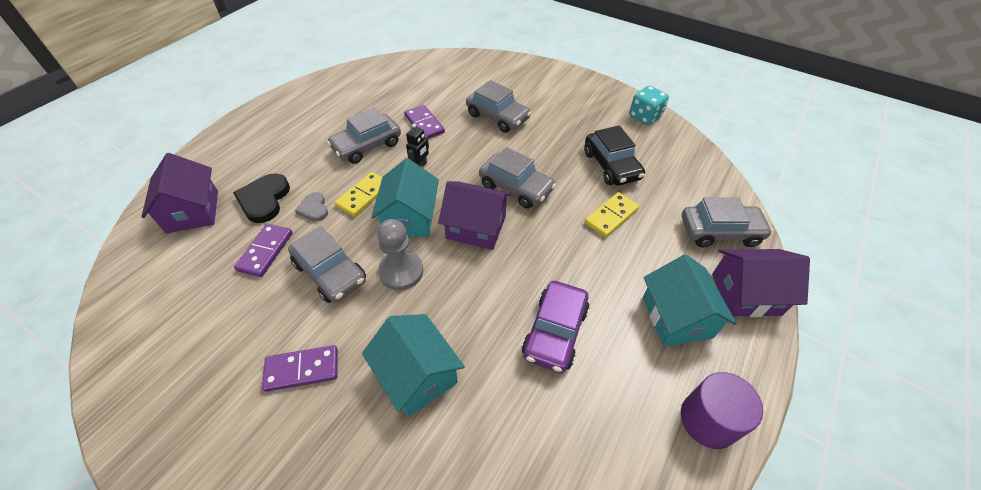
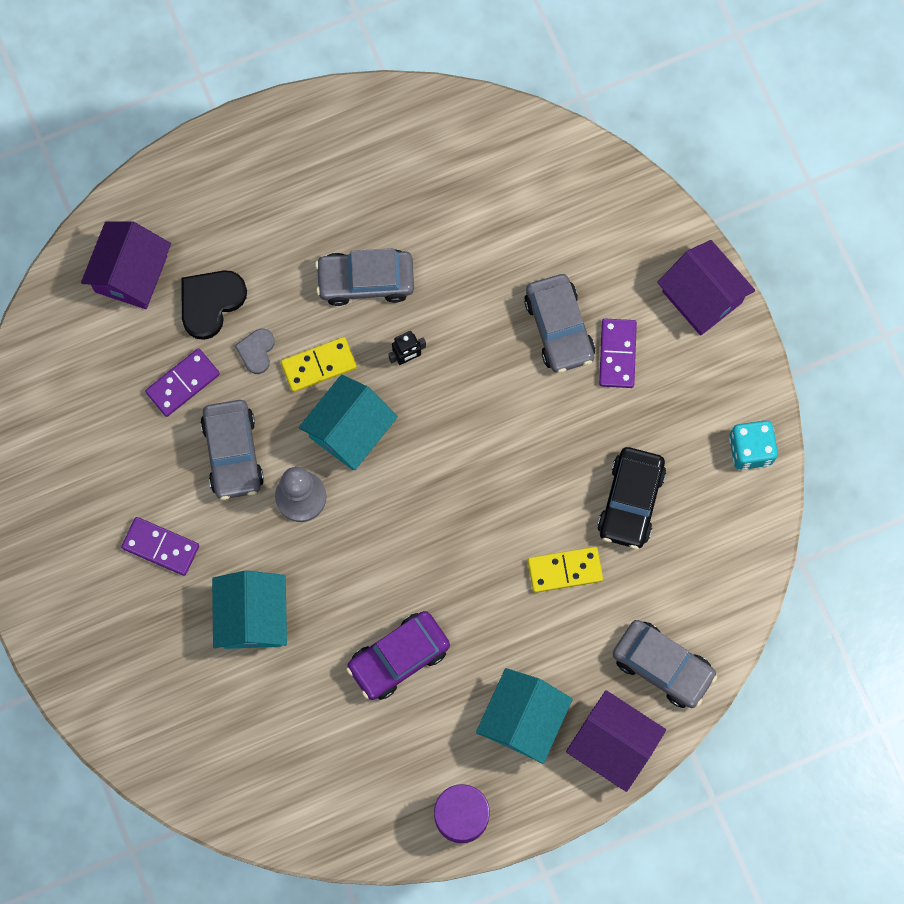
camera: 35 degrees right, 25 degrees up
(424, 124) = (457, 283): purple domino -> purple domino (617, 354)
(476, 227) = (410, 489): purple house -> purple house (702, 297)
(516, 188) = (492, 462): grey car -> none

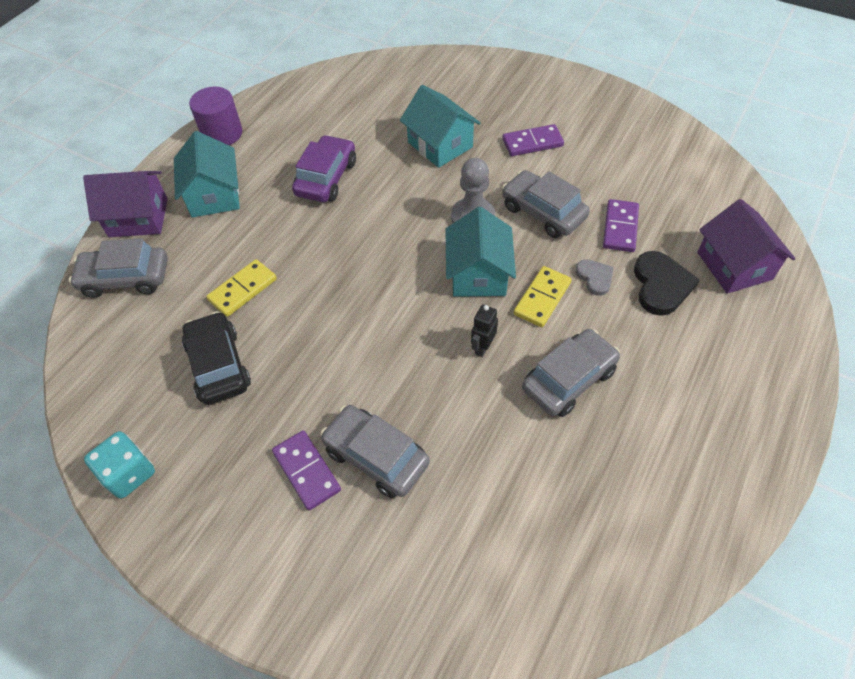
camera: 145 degrees right, 20 degrees down
(702, 297) = (256, 585): purple house -> none

